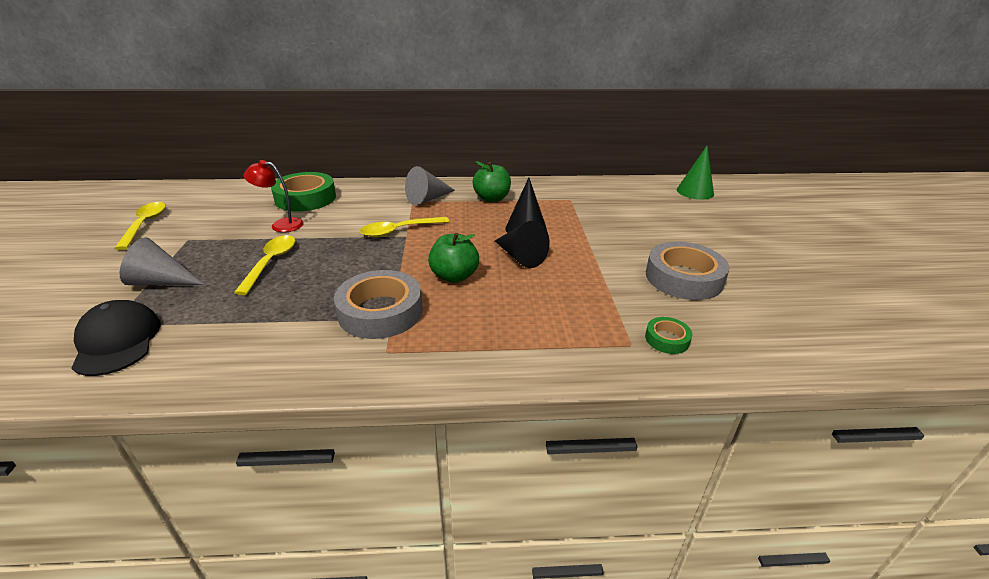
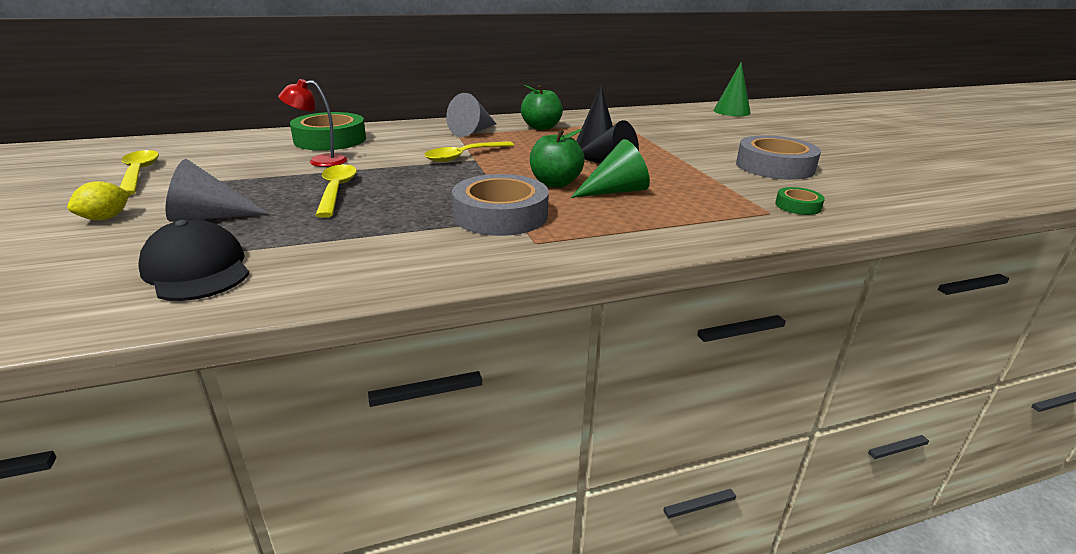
camera: 15 degrees left, 5 degrees down
(93, 273) = (106, 218): none -> yellow lemon
(501, 294) = (615, 191): none -> green cone

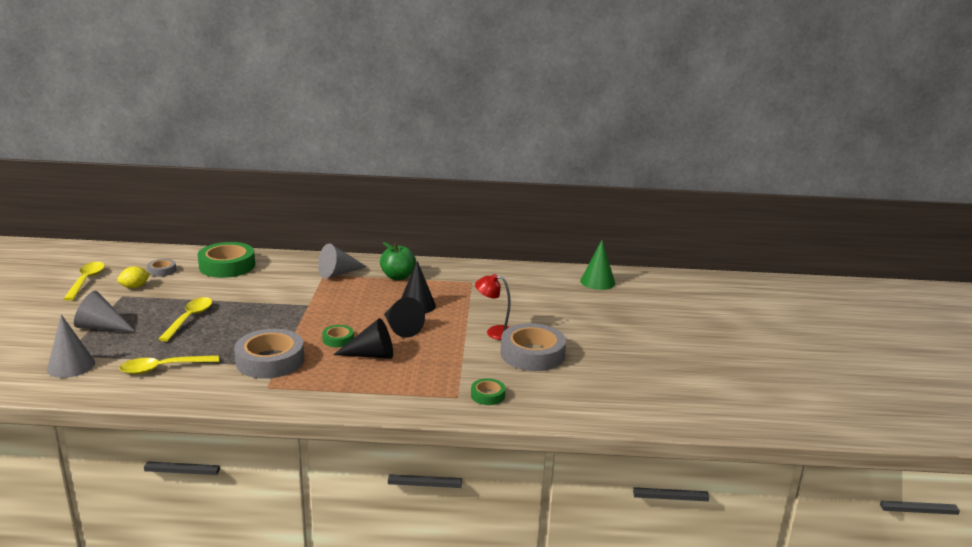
camera: 20 degrees right, 5 degrees down
(106, 218) = (48, 317): yellow lemon -> yellow lemon (135, 287)
(197, 269) = (71, 366): black cap -> grey cone
(245, 152) = (162, 270): none -> grey tape
(320, 161) = (202, 288): red lamp -> red lamp (494, 332)
(464, 156) = (303, 300): yellow spoon -> yellow spoon (163, 368)
(555, 183) = (338, 339): green apple -> green tape
(615, 191) = (371, 355): green cone -> black cone

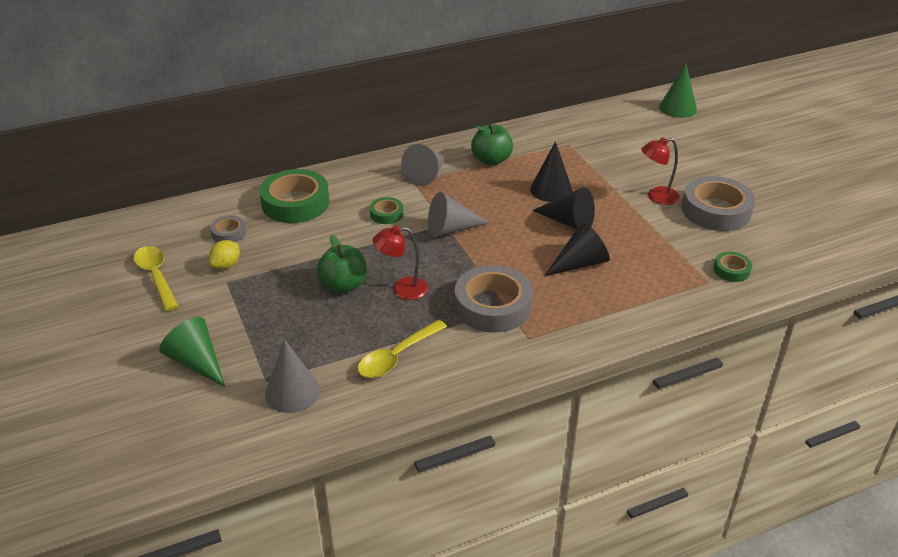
camera: 25 degrees left, 15 degrees up
(41, 331) = (196, 362): none -> green cone
(101, 327) = (260, 331): grey cone -> grey cone (451, 229)
(189, 319) = (344, 285): yellow spoon -> green apple
(223, 332) = (402, 289): none -> red lamp
(338, 339) = (526, 256): green tape -> green tape (386, 214)

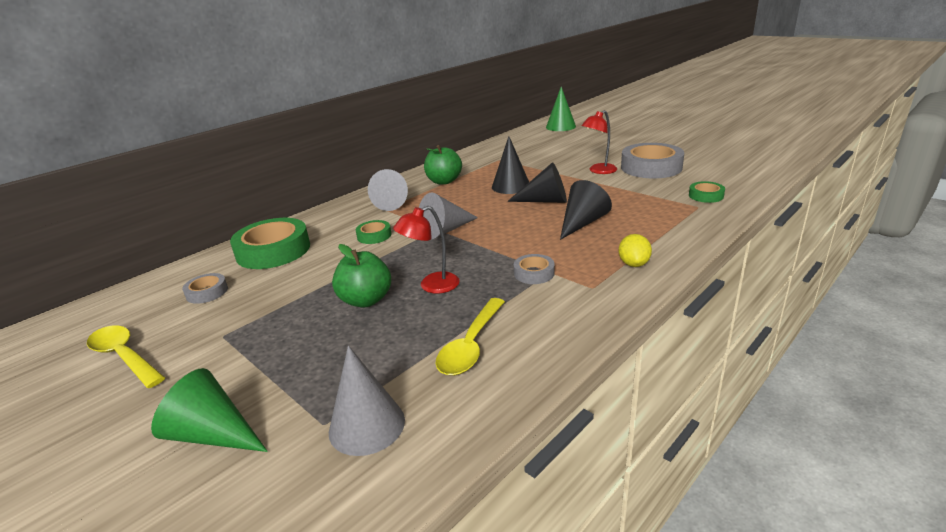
camera: 20 degrees left, 10 degrees down
(226, 265) = (215, 321): yellow lemon -> yellow lemon (633, 264)
(493, 306) = (534, 273): grey tape -> grey tape, size x0.49

